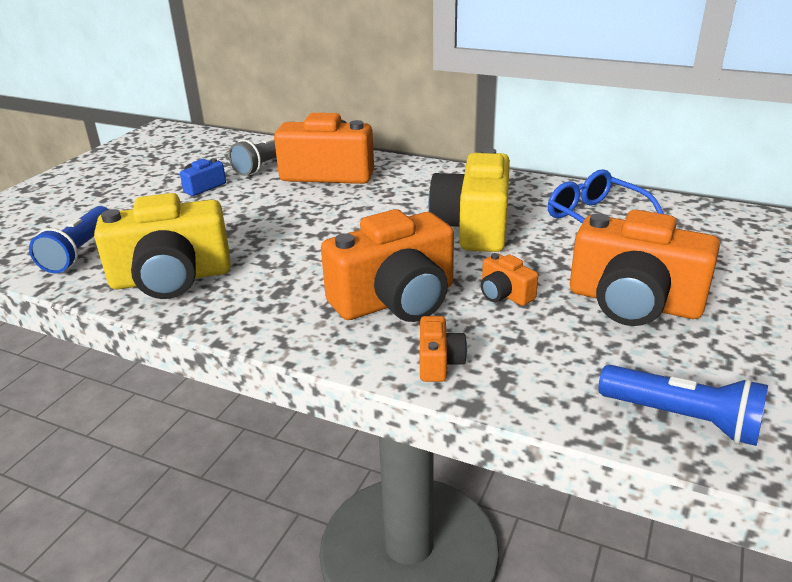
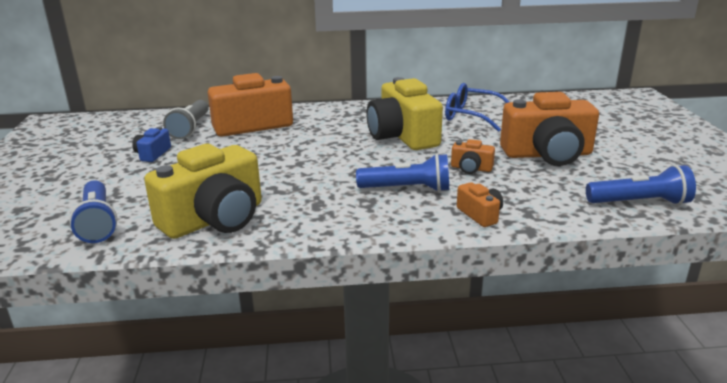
camera: 30 degrees left, 5 degrees down
(396, 300) = (407, 189): orange camera -> blue flashlight

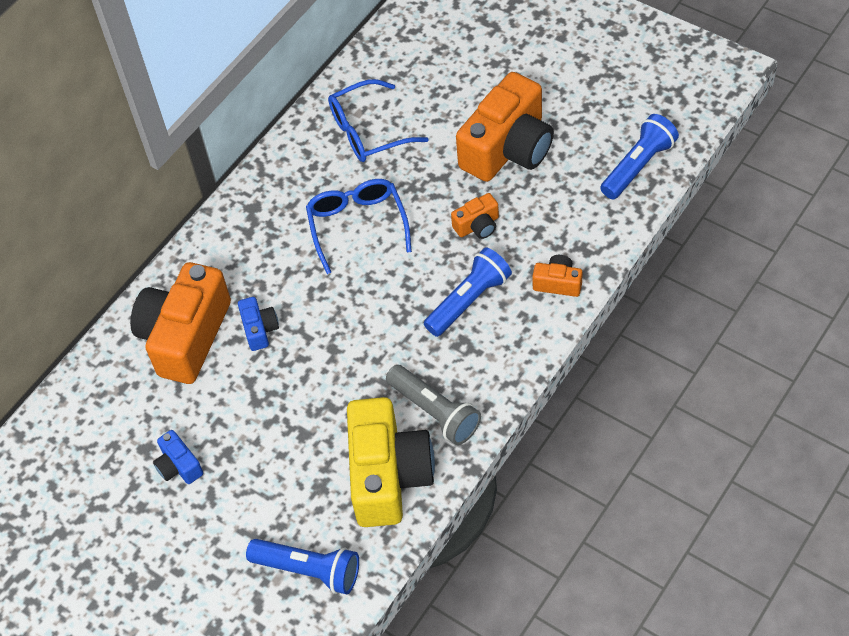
camera: 45 degrees left, 30 degrees up
(190, 128) = (134, 399): grey flashlight -> grey flashlight (435, 412)
(283, 139) = (259, 329): none -> blue camera
(402, 136) = (357, 225): yellow camera -> blue glasses

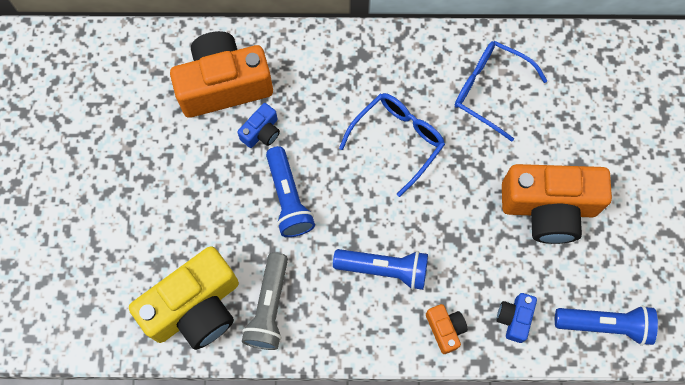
camera: 50 degrees right, 15 degrees up
(179, 466) = (118, 154): blue camera -> blue camera (514, 318)
(309, 570) = (87, 301): blue flashlight -> blue flashlight (288, 198)
(477, 225) = (458, 231): orange camera -> none

